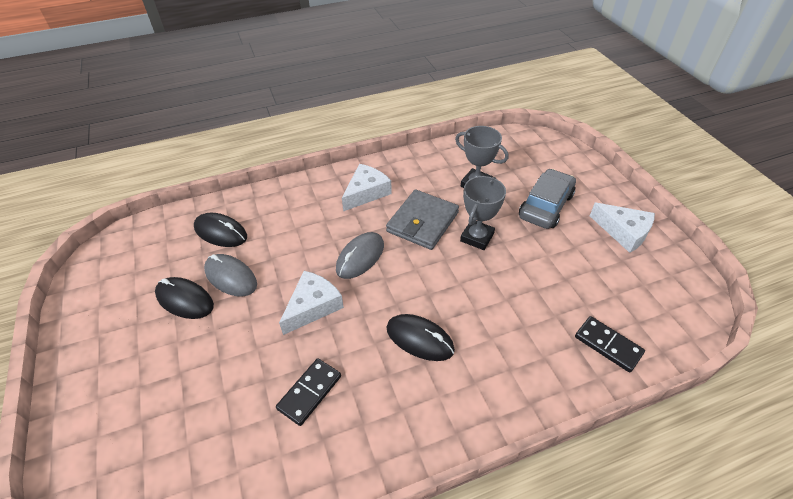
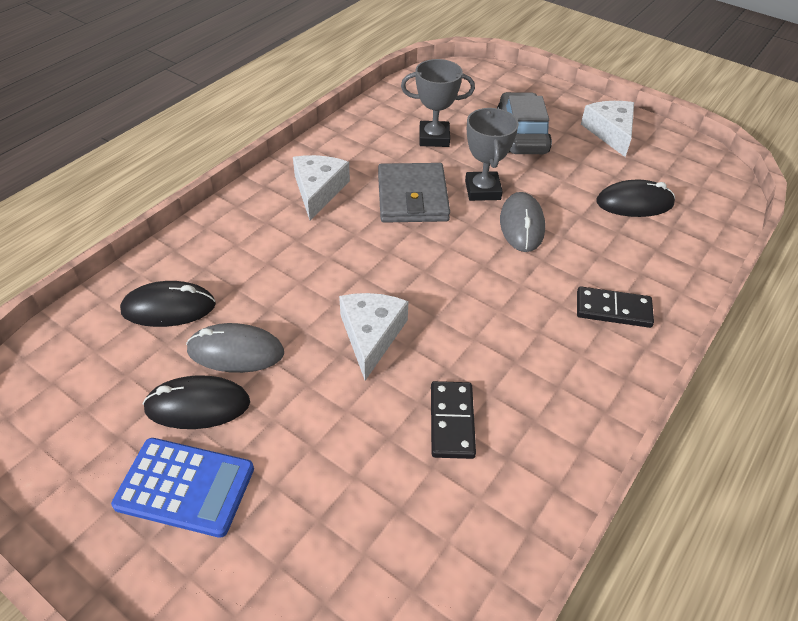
camera: 35 degrees left, 0 degrees up
(139, 345) = (185, 487): none -> blue calculator
(360, 257) = (377, 261): grey mouse -> grey mouse (521, 225)
(419, 339) = (516, 312): black mouse -> black mouse (634, 203)
(608, 345) = (681, 237): black domino -> black domino (613, 309)
(623, 232) = (610, 132): white cheese -> white cheese turned 105 degrees counterclockwise

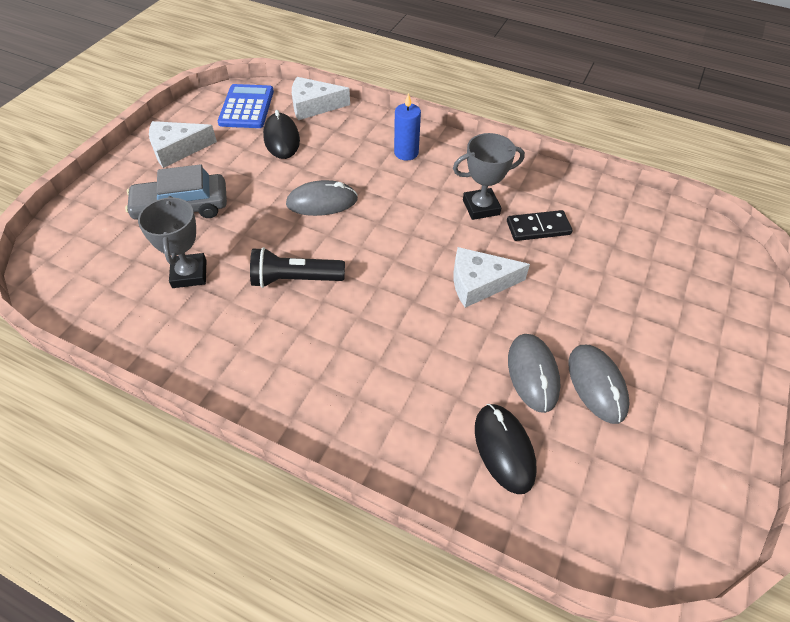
camera: 100 degrees left, 5 degrees up
(185, 487) = (665, 369): blue calculator -> blue calculator (246, 107)
(197, 406) = (596, 384): black mouse -> grey mouse
(318, 190) = (295, 361): white cheese -> white cheese (314, 106)
(412, 197) = (294, 279): grey wallet -> black flashlight
(482, 190) = (276, 229): grey trophy -> grey trophy (481, 207)
(613, 309) = (406, 153): black domino -> blue candle

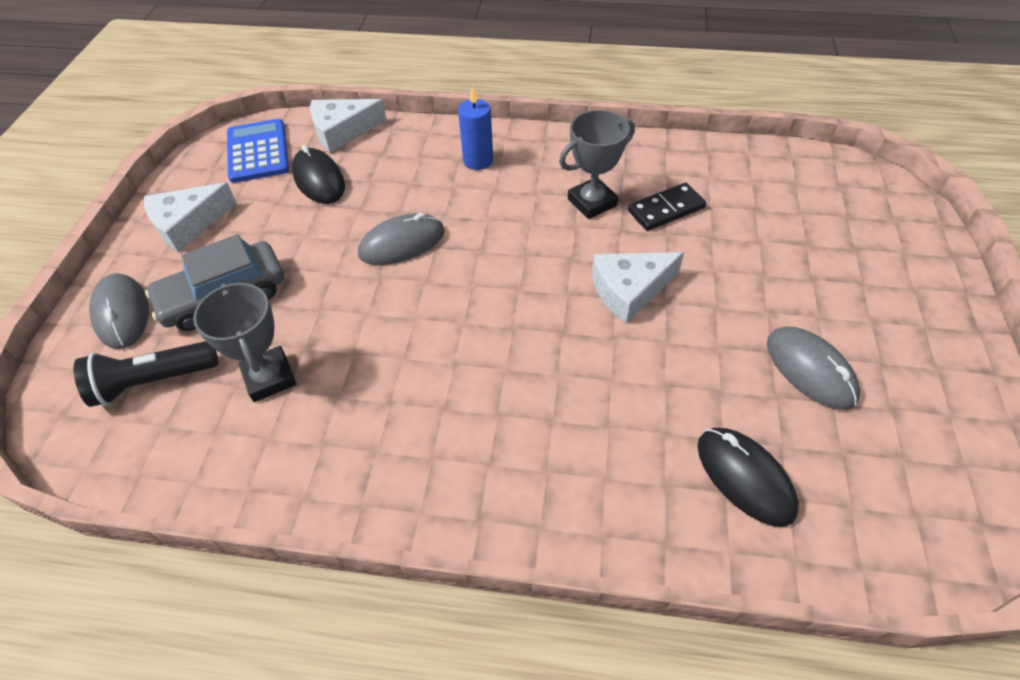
camera: 15 degrees left, 0 degrees up
(294, 279) = (408, 347): black flashlight -> black flashlight (153, 381)
(533, 374) = (736, 378): grey mouse -> grey mouse (122, 313)

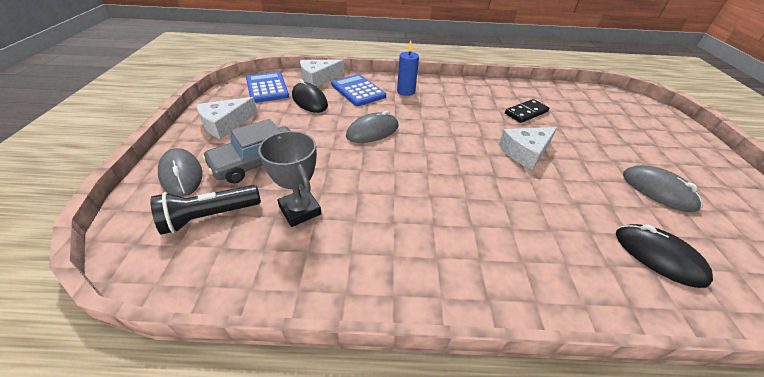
camera: 10 degrees left, 10 degrees down
(400, 158) = (358, 91): none -> blue calculator
(592, 202) = (481, 110): grey trophy -> none

